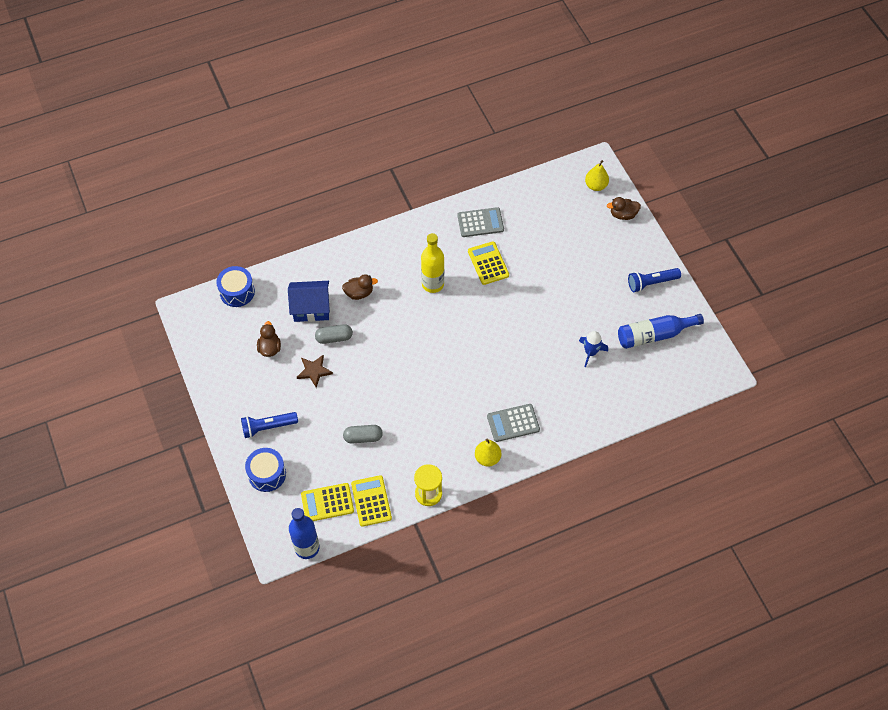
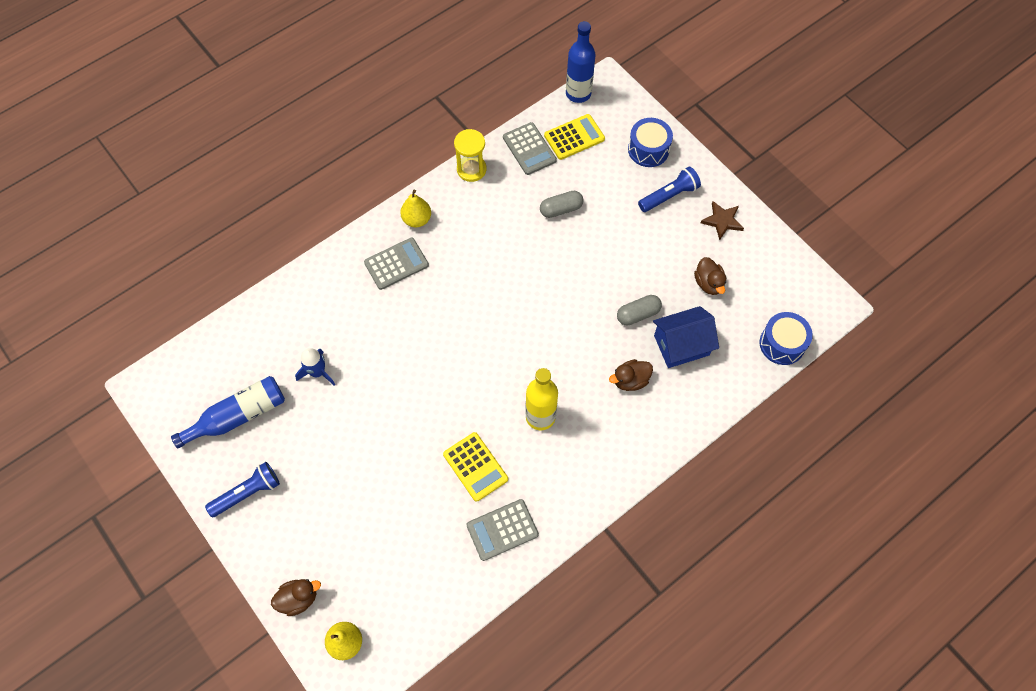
camera: 165 degrees right, 5 degrees up
(314, 371) = (645, 268): brown star -> brown star (722, 221)
(371, 501) = (529, 149): yellow calculator -> grey calculator

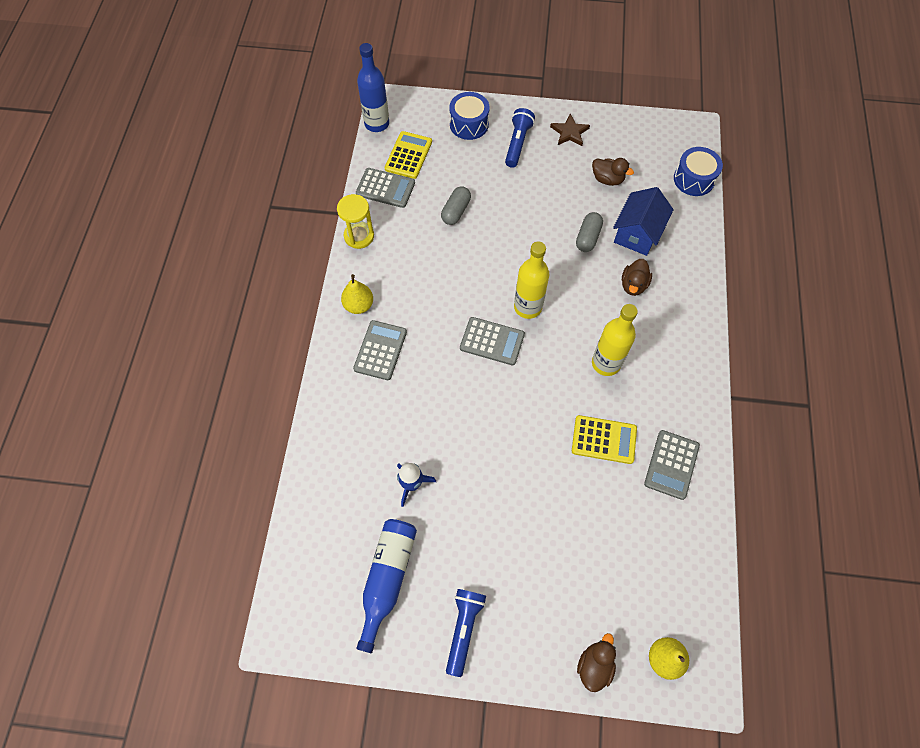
camera: 45 degrees left, 0 degrees up
(478, 326) = (492, 341): none -> grey calculator
(531, 325) = (527, 307): none -> yellow bottle

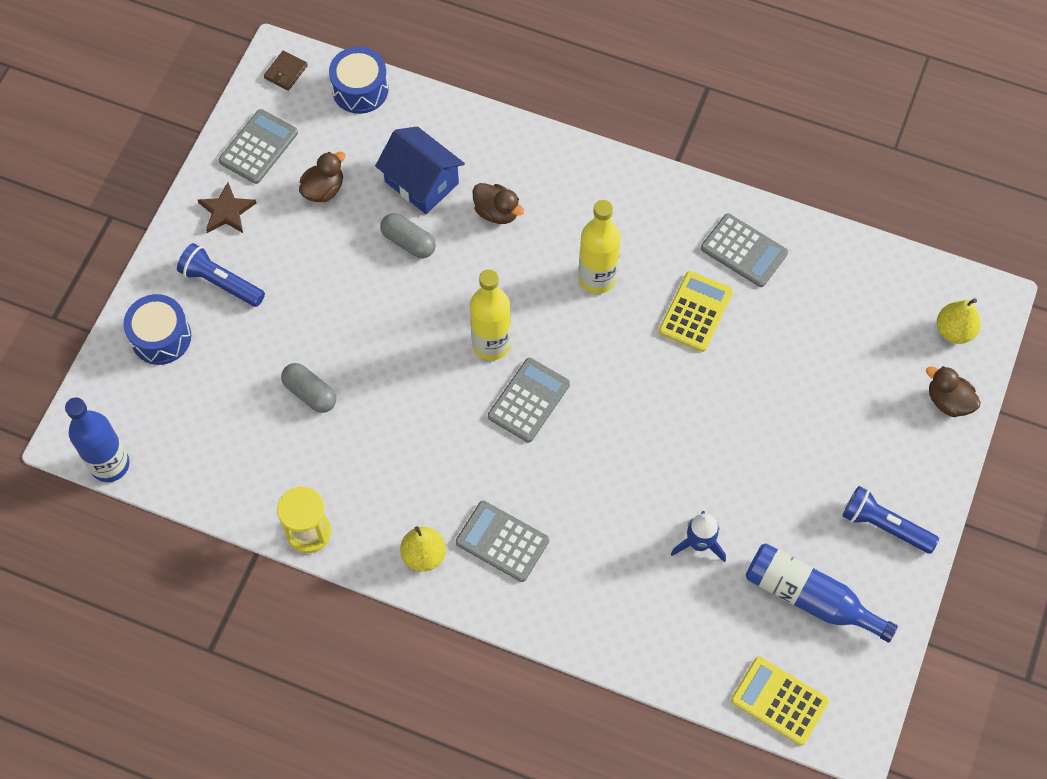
camera: 75 degrees left, 0 degrees up
(385, 188) = (236, 478): grey calculator -> grey calculator (258, 147)
(408, 155) = (188, 433): yellow calculator -> yellow calculator (779, 701)
(687, 135) = (286, 72): none -> brown wallet

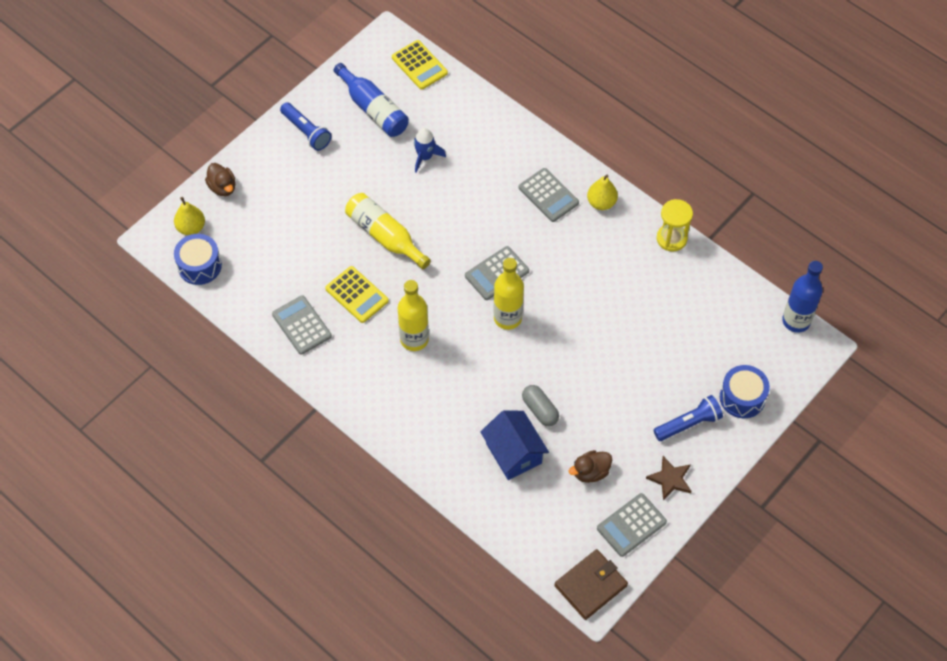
camera: 160 degrees left, 5 degrees down
(221, 283) = (688, 424): blue flashlight -> blue flashlight turned 75 degrees counterclockwise
(286, 72) = (590, 586): brown wallet -> brown wallet, size x1.86
(310, 393) = (645, 325): grey capsule -> none
(360, 89) = (535, 549): blue drum -> blue drum (199, 266)
(497, 212) = (466, 411): brown duck -> none
(695, 312) = (357, 295): yellow calculator -> yellow calculator turned 90 degrees counterclockwise
(698, 404) = (385, 236): none -> yellow bottle

